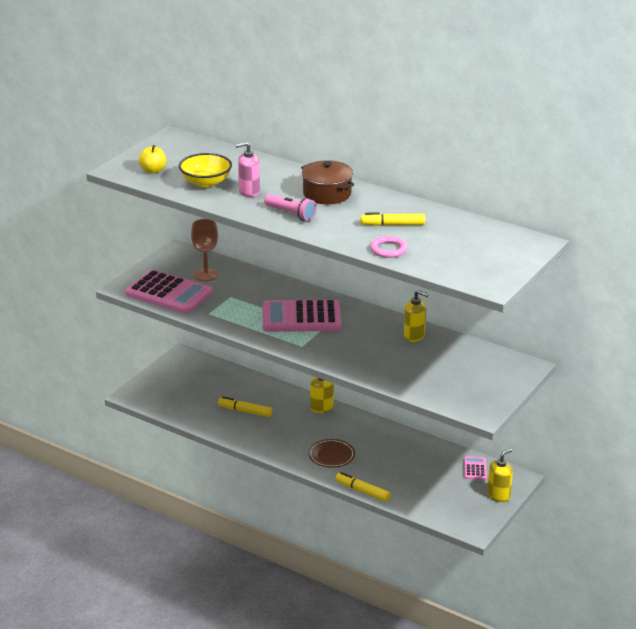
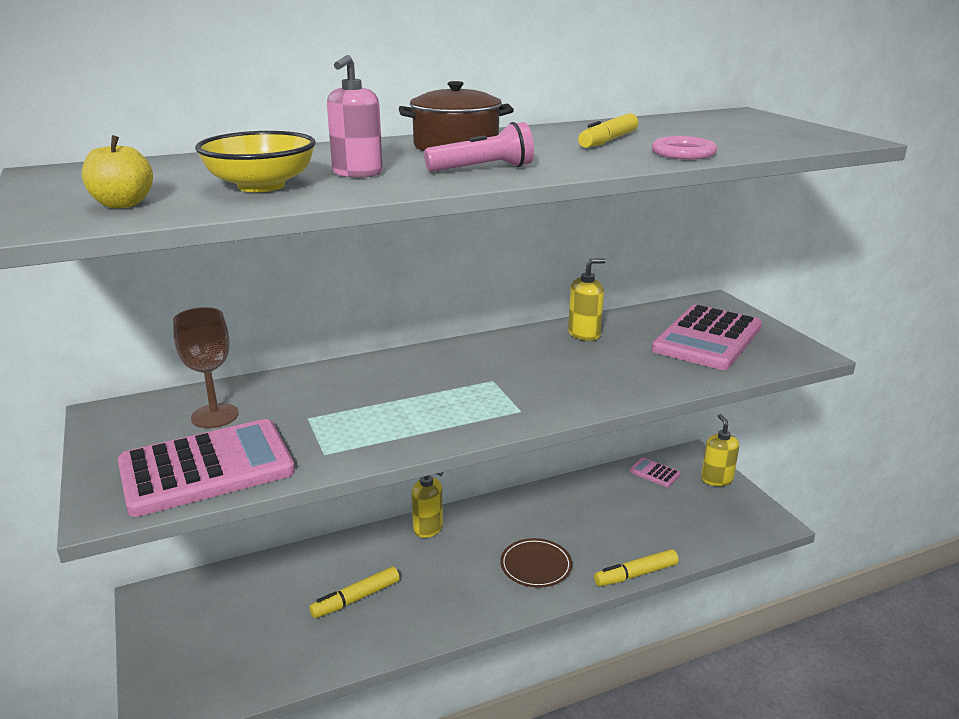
camera: 55 degrees left, 5 degrees down
(301, 317) = (445, 386): pink calculator -> pink calculator (707, 339)

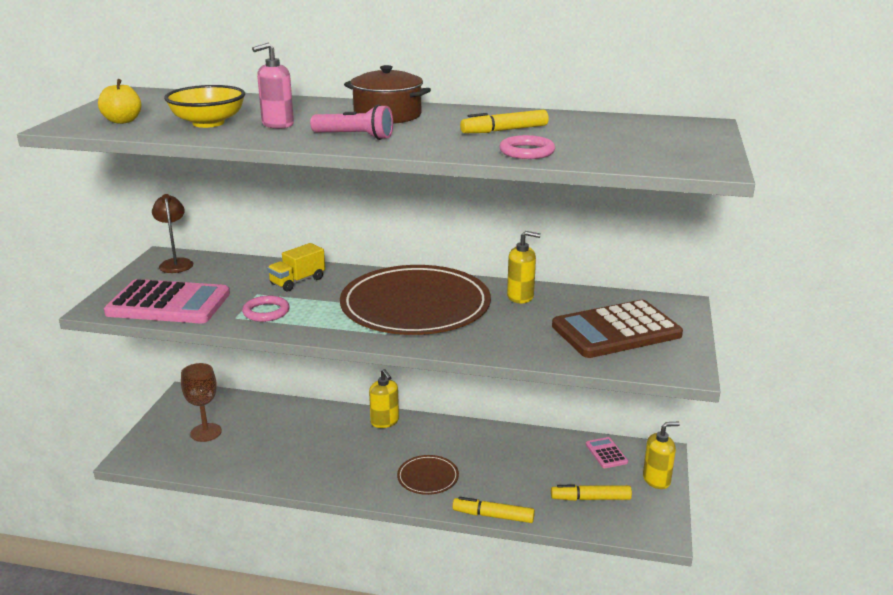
camera: 35 degrees right, 0 degrees up
(138, 416) = (176, 263): none -> brown lamp
(215, 416) = (212, 276): brown goblet -> brown goblet (206, 432)
(336, 388) = (297, 281): none -> yellow truck
(352, 434) = (266, 312): none -> pink ring
(356, 599) = (291, 445): yellow marker -> yellow marker (591, 498)
(505, 374) = (415, 306): none -> brown plate
(707, 339) = (616, 331): pink calculator -> brown calculator
(716, 479) = (656, 480): yellow soap dispenser -> yellow soap dispenser turned 45 degrees clockwise

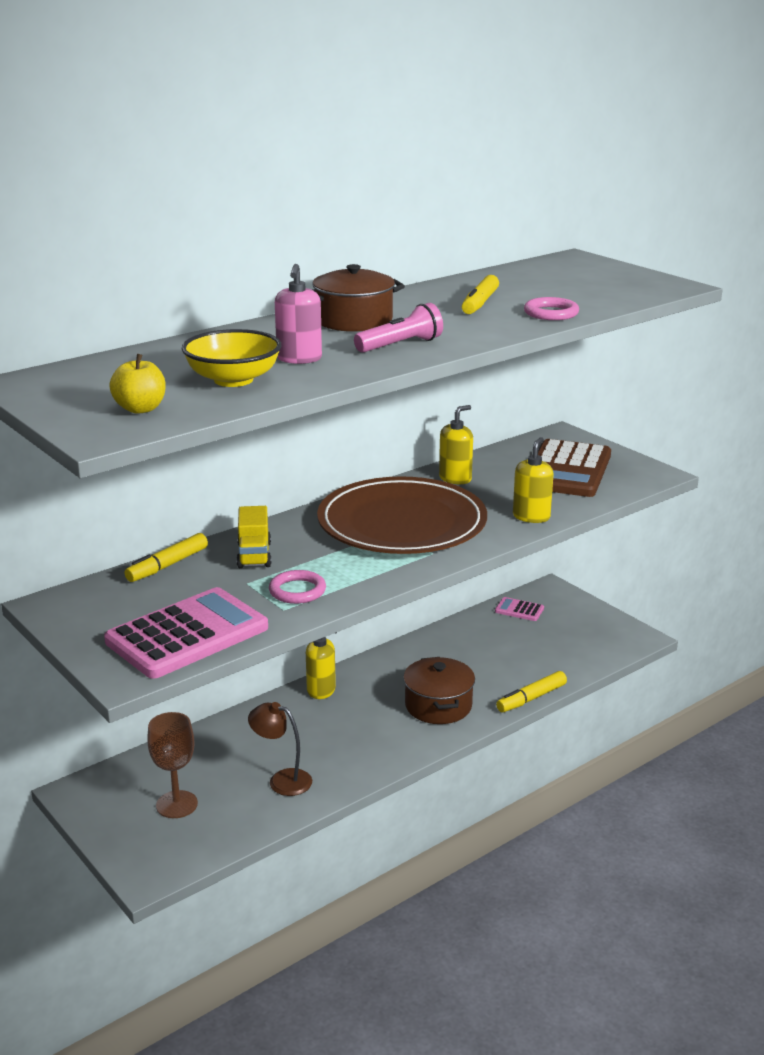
camera: 50 degrees left, 0 degrees up
(176, 263) = (84, 602): brown lamp -> brown lamp (282, 780)
(428, 477) = (438, 705): brown plate -> brown pot
(591, 498) = (565, 645): yellow marker -> yellow marker (168, 565)
(656, 480) = (579, 607): yellow soap dispenser -> yellow soap dispenser (531, 517)

